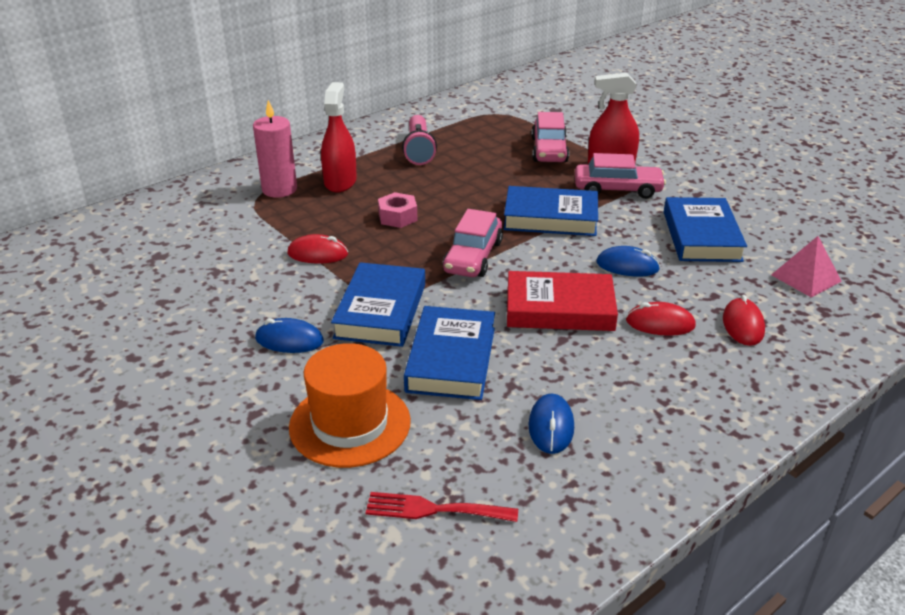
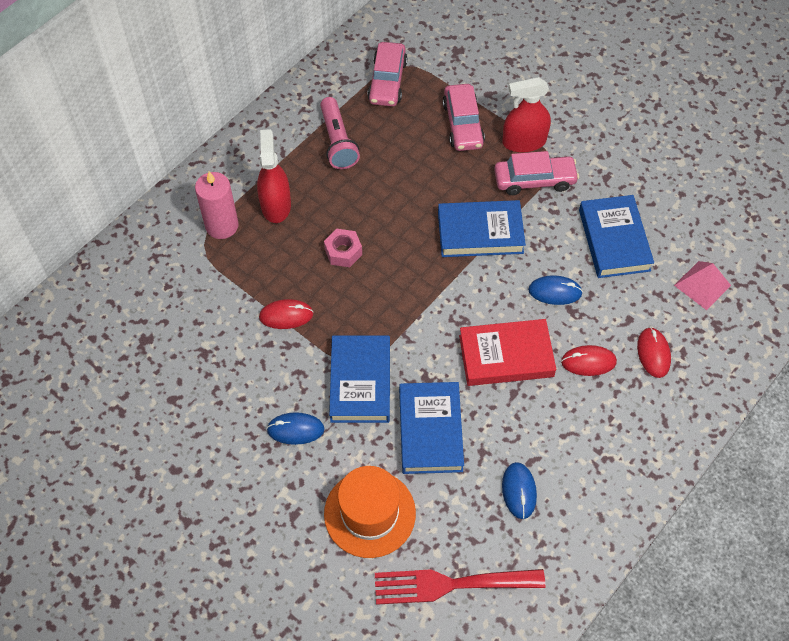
camera: 10 degrees left, 25 degrees up
(434, 509) = (450, 584): red fork -> red fork, size x1.59
(473, 257) = (422, 299): pink car -> pink car (387, 81)

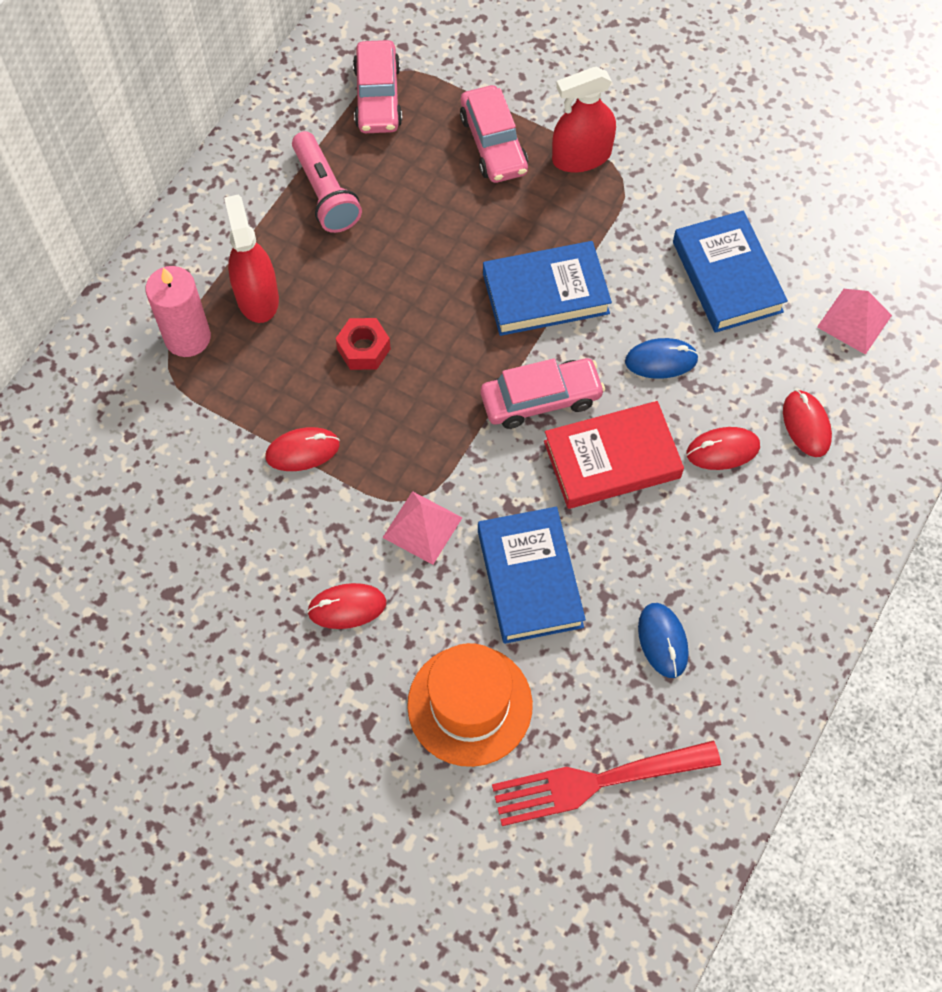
camera: 10 degrees left, 5 degrees up
(295, 430) = (347, 607): blue mouse -> red mouse
(343, 252) = (363, 349): pink nut -> red nut
(360, 382) = (422, 527): blue book -> pink pyramid
(534, 180) = (605, 209): pink car -> pink car (541, 399)

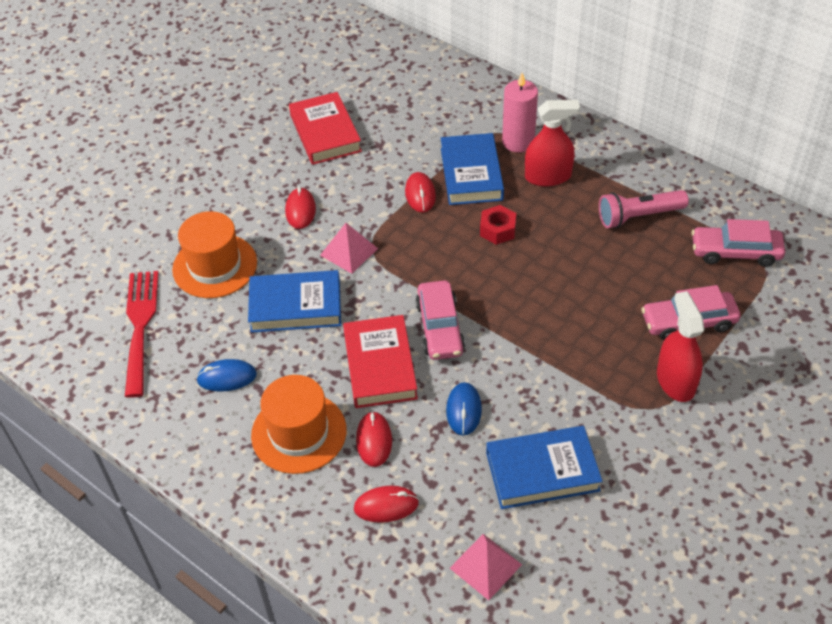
camera: 100 degrees right, 15 degrees down
(175, 602) = (325, 133): none -> red book
(545, 293) = (536, 341): blue book -> blue book (471, 174)
(729, 536) = (299, 433): none -> orange hat

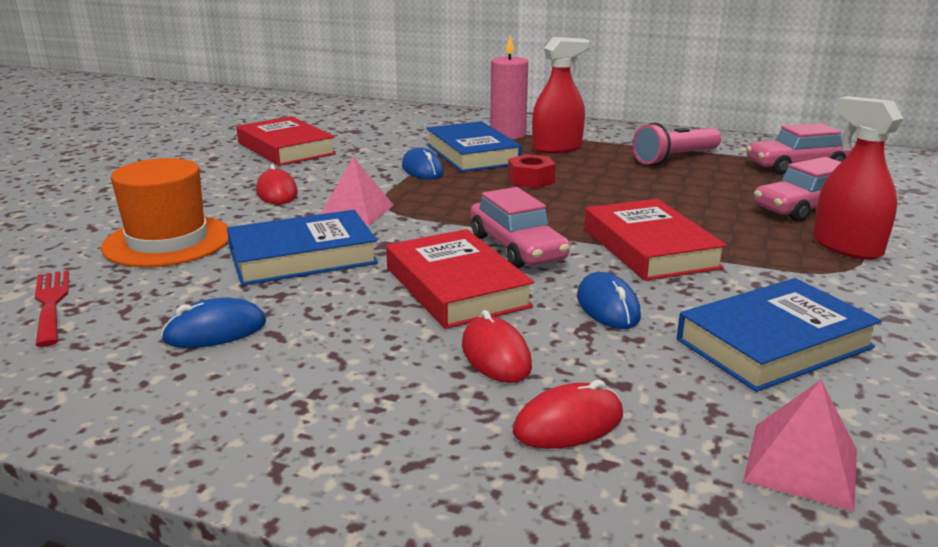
camera: 20 degrees left, 25 degrees down
(140, 326) = (51, 303): red fork -> red fork, size x0.63
(299, 433) = (365, 367): orange hat -> none
(420, 194) = (422, 170): red mouse -> blue mouse
(531, 349) = (649, 248): none -> red book

